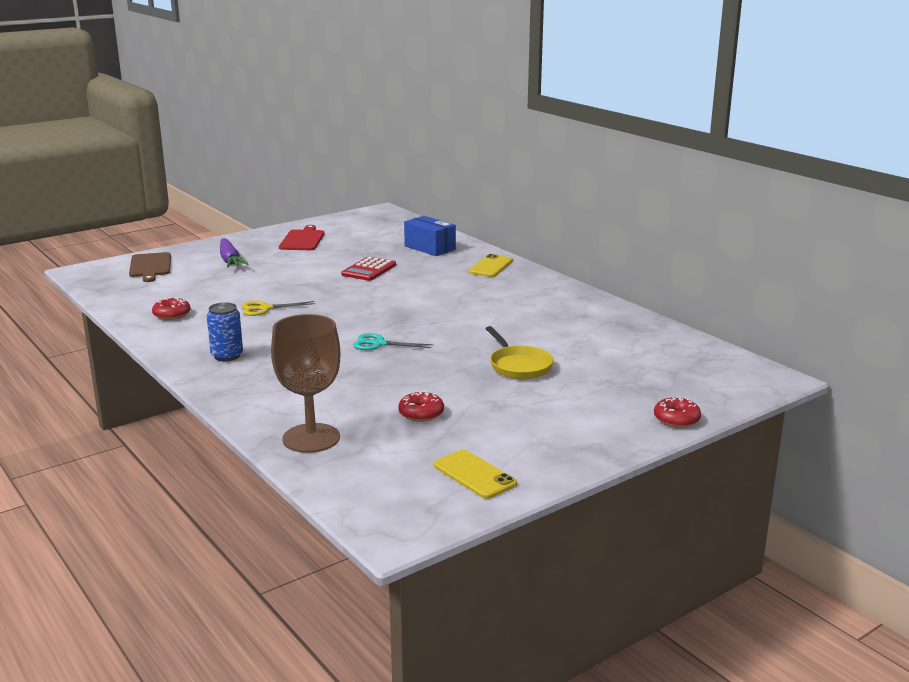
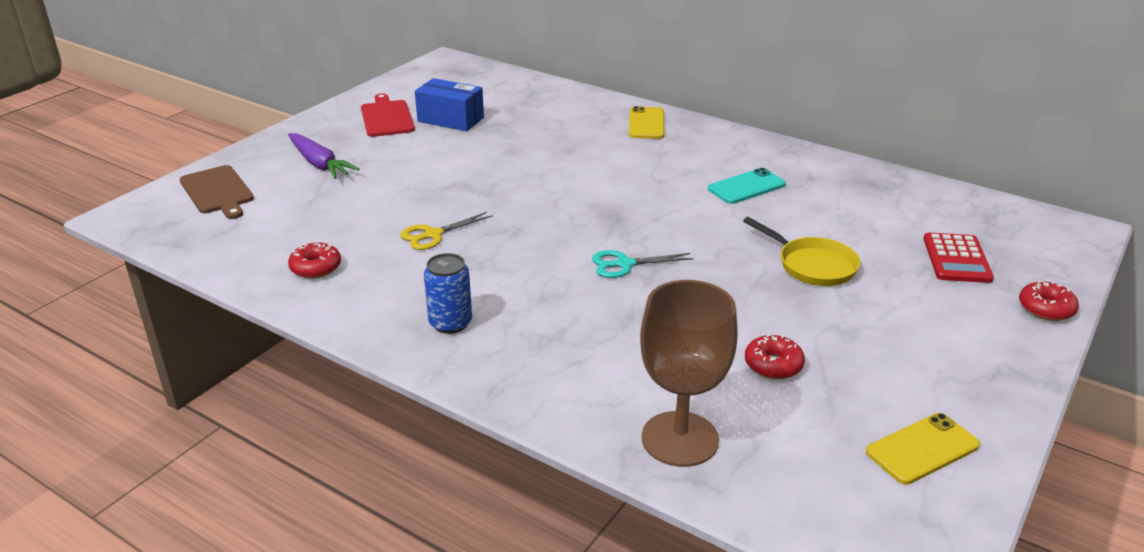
camera: 20 degrees left, 10 degrees up
(369, 270) = (509, 151): red calculator -> red calculator (956, 259)
(430, 248) = (552, 107): blue box -> blue box (450, 119)
(474, 475) = (922, 449): yellow phone -> yellow phone turned 60 degrees counterclockwise
(524, 314) = (746, 187): none -> turquoise phone

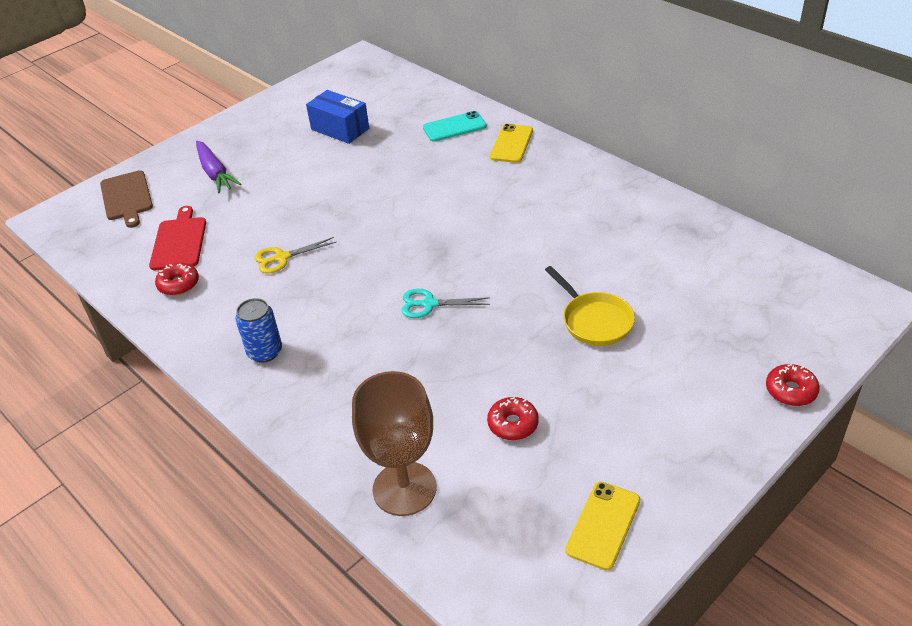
camera: 15 degrees right, 10 degrees up
(387, 117) = (287, 123): red cutting board -> red cutting board (179, 241)
(746, 187) = (573, 225): turquoise phone -> turquoise phone (454, 127)
(922, 449) = (603, 525): yellow phone -> yellow phone turned 45 degrees counterclockwise
(956, 259) = (732, 326): red calculator -> none

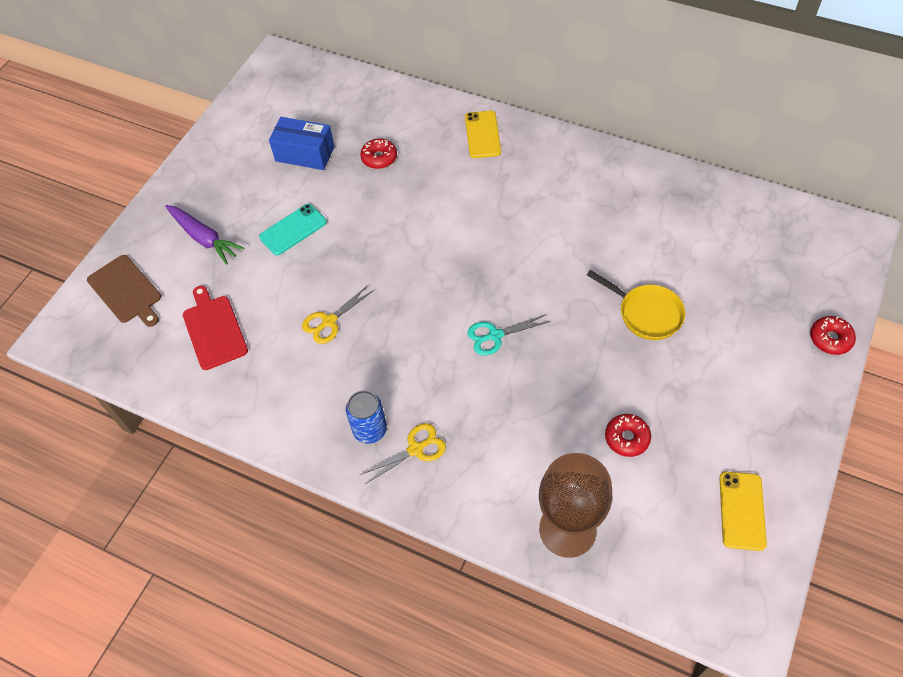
camera: 20 degrees left, 15 degrees up
(178, 284) = (242, 379): red donut -> red donut (379, 158)
(297, 378) = (416, 449): none -> yellow scissors
(454, 127) = (418, 126): turquoise phone -> turquoise phone (293, 229)

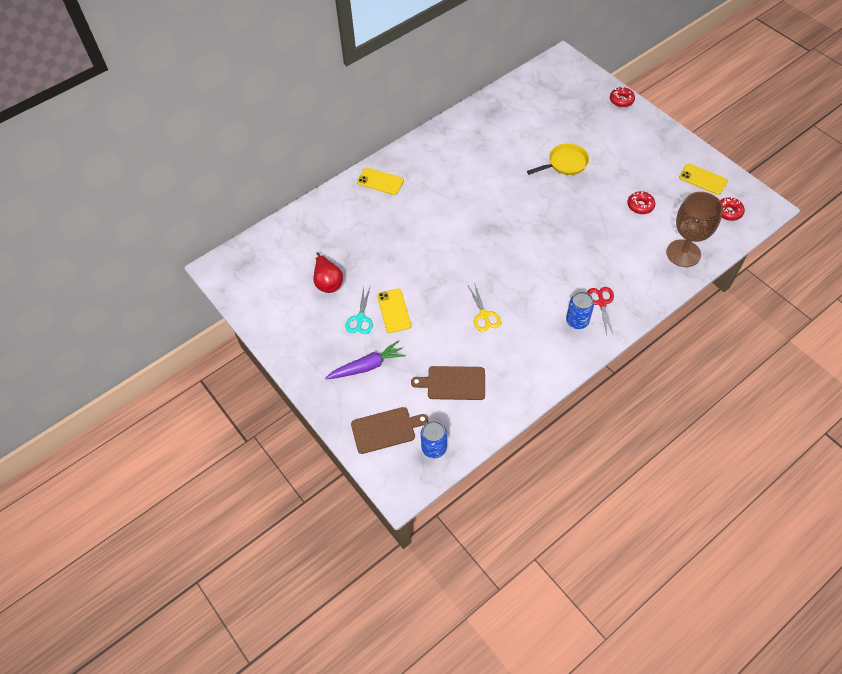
camera: 65 degrees left, 0 degrees up
(117, 347) = (434, 448): none -> blue can
(214, 329) = (453, 383): red cutting board -> brown cutting board
(293, 229) = (394, 311): turquoise phone -> yellow phone
(305, 154) = (328, 282): blue box -> red pear
(379, 158) = (362, 242): red donut -> red donut (728, 212)
(416, 449) = (601, 303): yellow scissors -> red scissors
(495, 335) = (542, 236): turquoise scissors -> turquoise scissors (360, 319)

